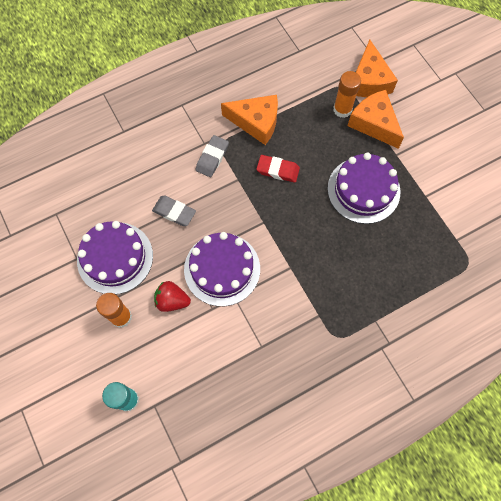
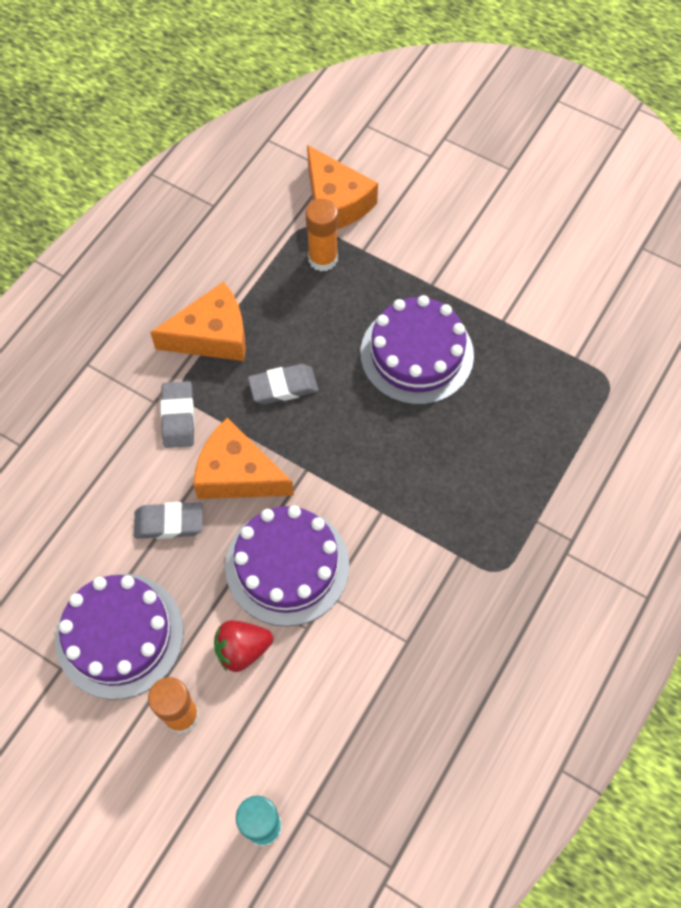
camera: 30 degrees left, 5 degrees down
(278, 170) = (283, 387): red eraser -> grey eraser
(374, 123) = (377, 257): orange cheese -> orange cheese (237, 474)

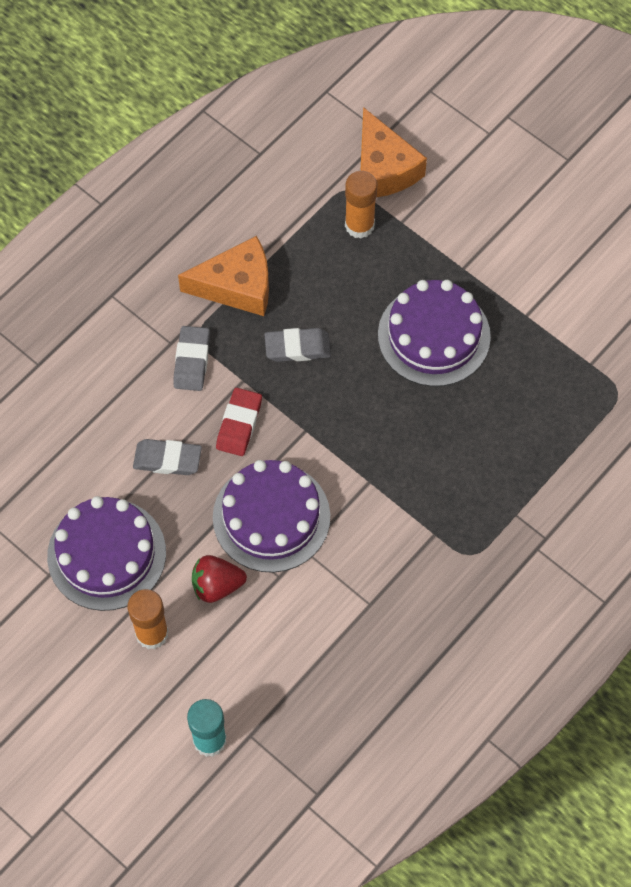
camera: 10 degrees right, 0 degrees up
(237, 474) = (239, 424): orange cheese -> red eraser

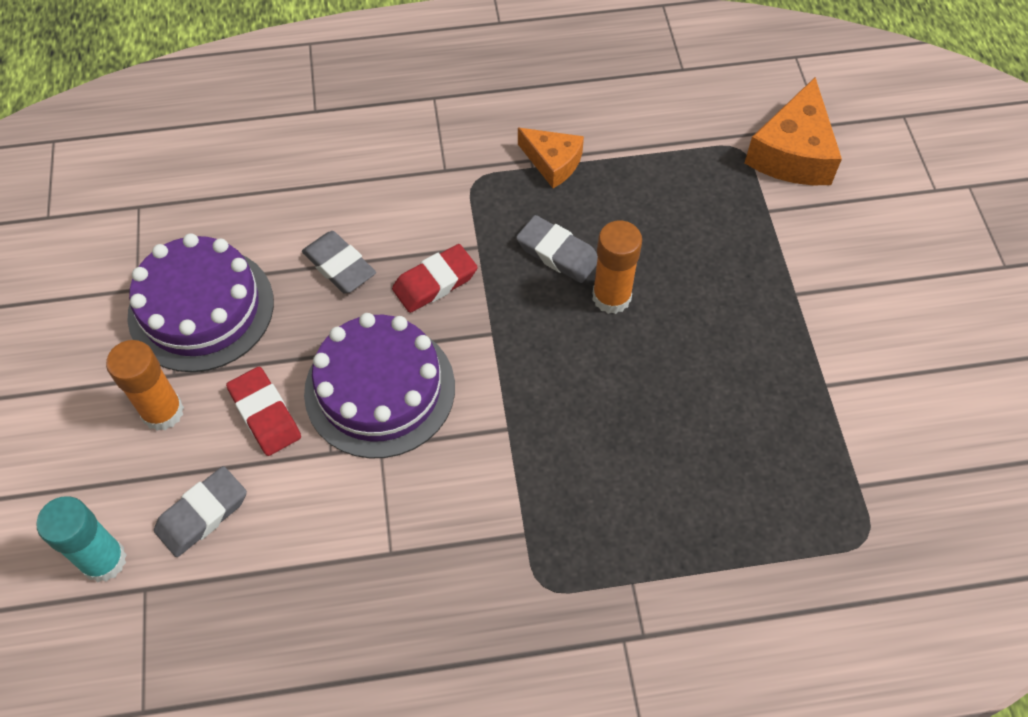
camera: 40 degrees right, 5 degrees down
(192, 361) = (448, 197): grey eraser -> grey eraser (202, 514)
(217, 585) = (265, 414): red strawberry -> red eraser
(237, 286) = (552, 162): orange cheese -> orange cheese, size x0.62
(359, 225) = (722, 186): orange glue stick -> orange glue stick (611, 297)
(434, 336) = (706, 336): purple cake -> none

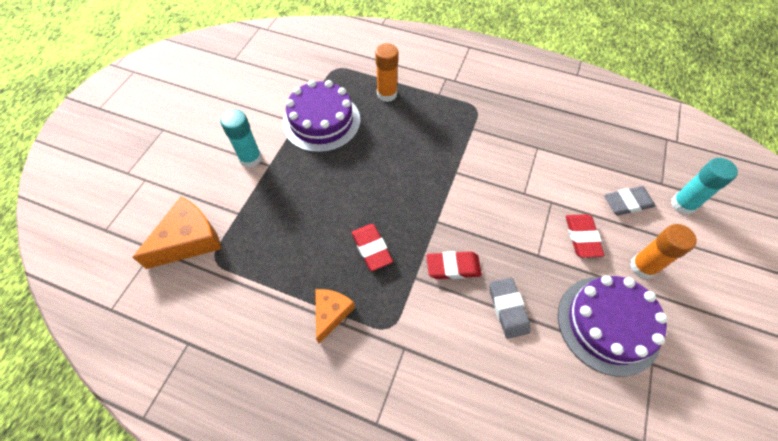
camera: 150 degrees left, 0 degrees up
(380, 389) = (513, 221): purple cake -> purple cake (321, 121)
(552, 162) = (331, 313): orange cheese -> orange cheese turned 45 degrees clockwise
(557, 253) = (371, 248): grey eraser -> red eraser
(611, 297) = (361, 208): orange glue stick -> orange glue stick (387, 94)
(832, 289) = (250, 158): none -> turquoise glue stick

